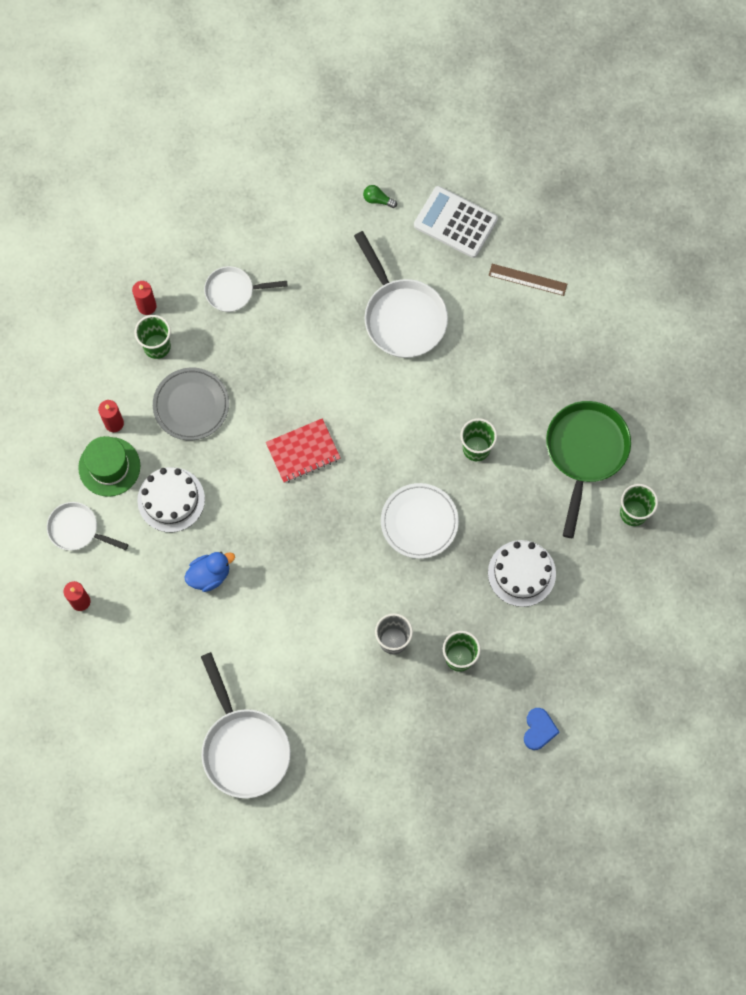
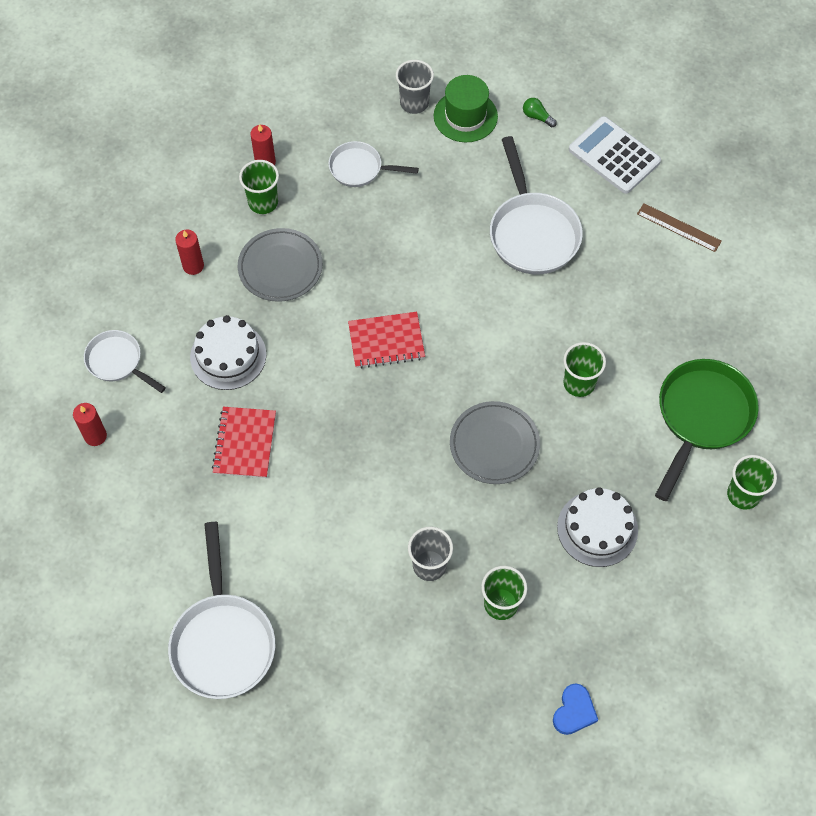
camera: 15 degrees right, 10 degrees down
(109, 467) = (173, 307): green hat -> green hat (465, 116)
(209, 575) = (244, 443): blue duck -> red notebook
(264, 213) = (414, 103): none -> grey cup
(419, 522) = (494, 445): white plate -> grey plate

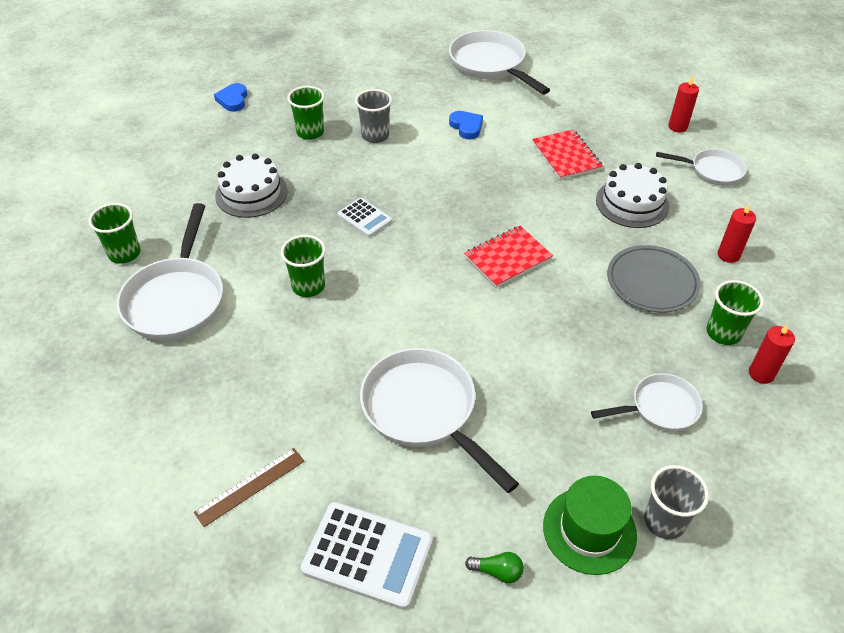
camera: 155 degrees right, 15 degrees down
(320, 536) = (466, 127): none -> blue heart
(494, 445) = (364, 218): grey plate -> white calculator
(678, 227) = (250, 486): brown ruler -> brown ruler turned 45 degrees counterclockwise
(701, 417) = (176, 299): green pan -> white pan

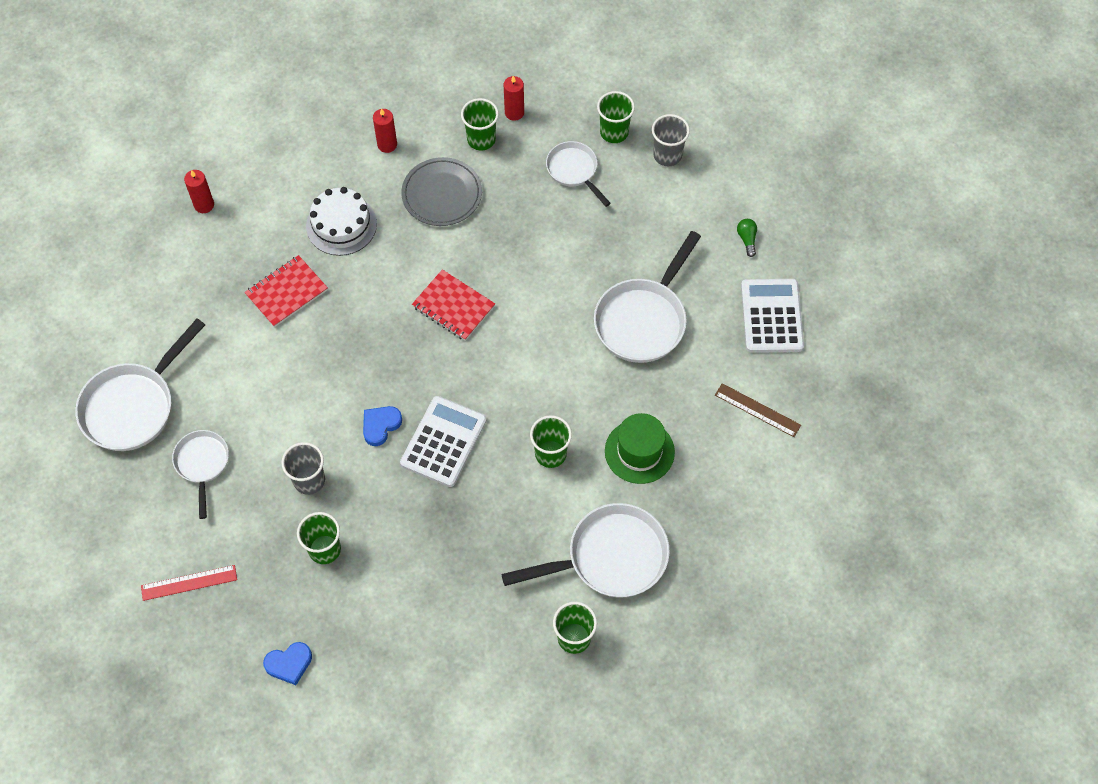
camera: 110 degrees left, 15 degrees up
(251, 193) = (445, 562): white cake -> none
(329, 68) = (189, 582): none -> red ruler
(364, 218) = (443, 442): white calculator -> white calculator, size x1.73
(466, 127) = (265, 396): blue heart -> blue heart (380, 426)
(589, 530) = (694, 195): green hat -> green hat (639, 451)
(712, 171) = (270, 168): white pan -> white pan (202, 464)
(714, 470) = (614, 132): none -> green cup

